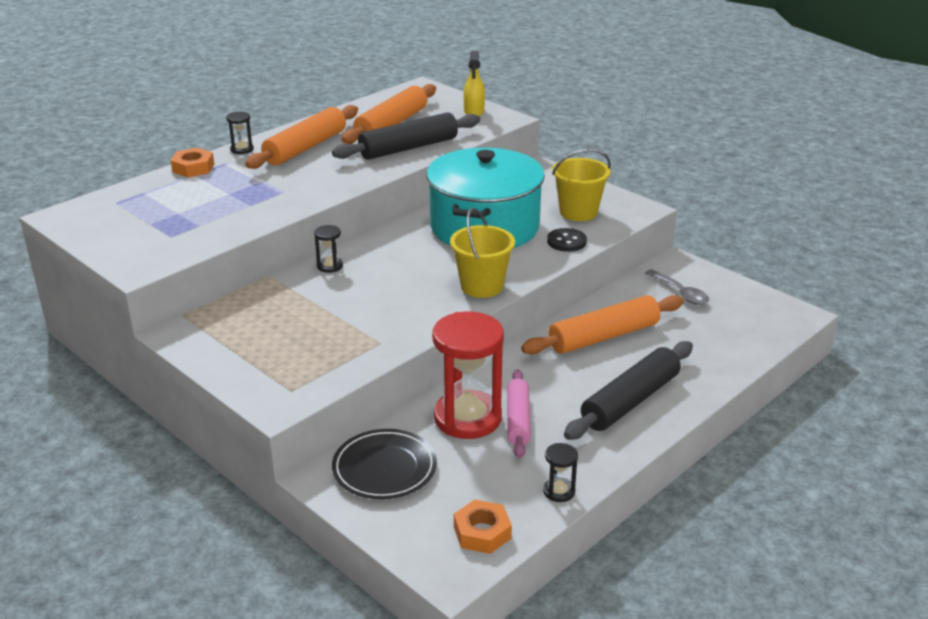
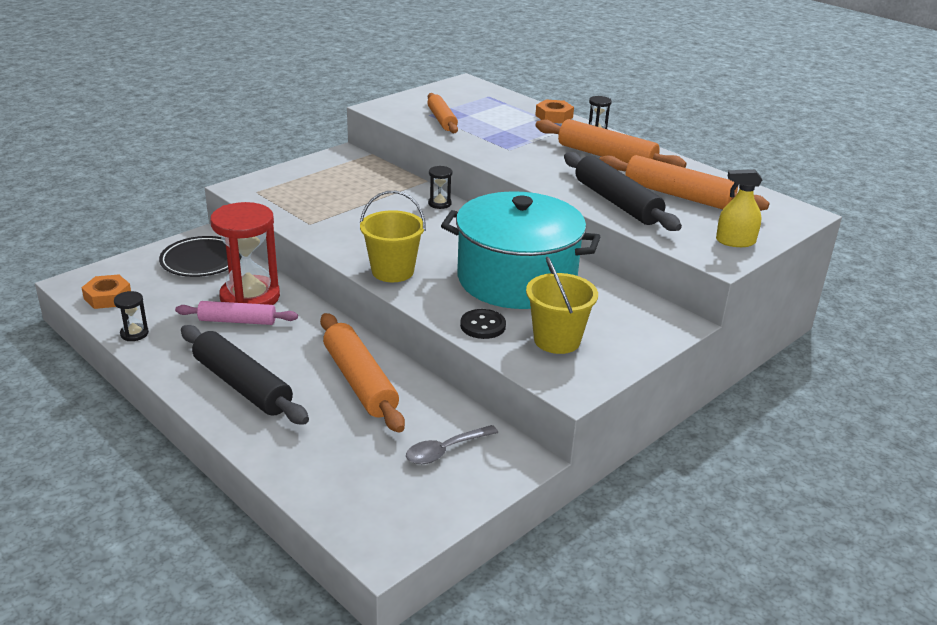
camera: 90 degrees right, 0 degrees up
(190, 228) = (442, 120): none -> orange rolling pin

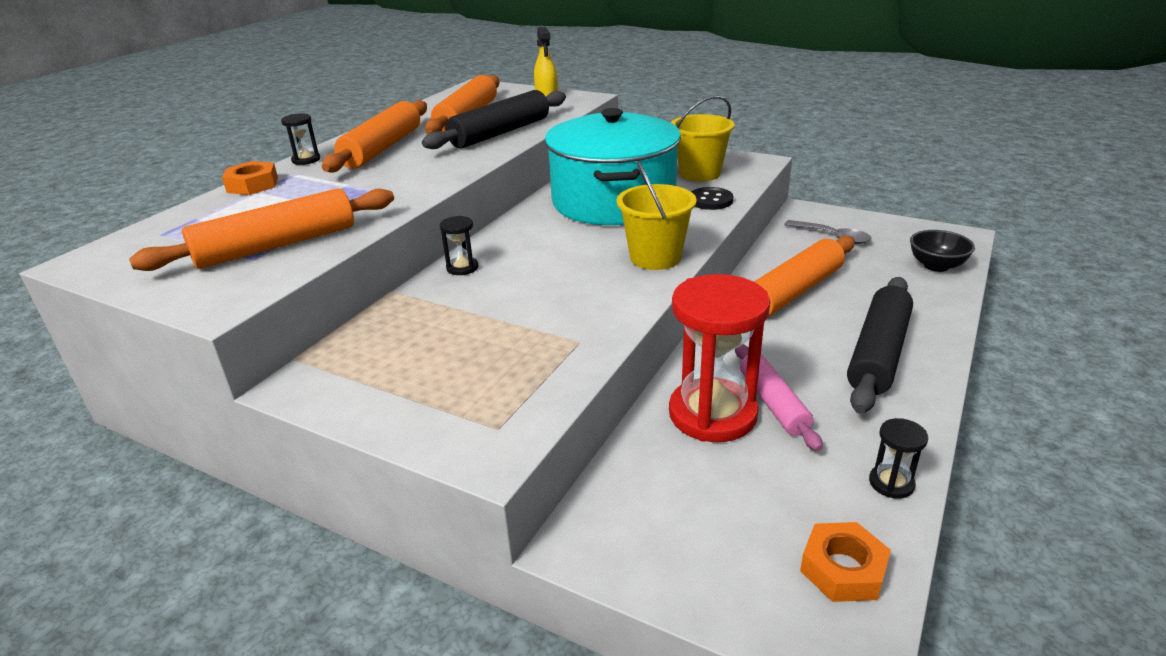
camera: 105 degrees left, 0 degrees up
(201, 261) = (653, 507): black plate -> none
(335, 491) = (936, 266): none -> black bowl
(442, 120) = (276, 245): orange rolling pin -> orange rolling pin, size x1.55

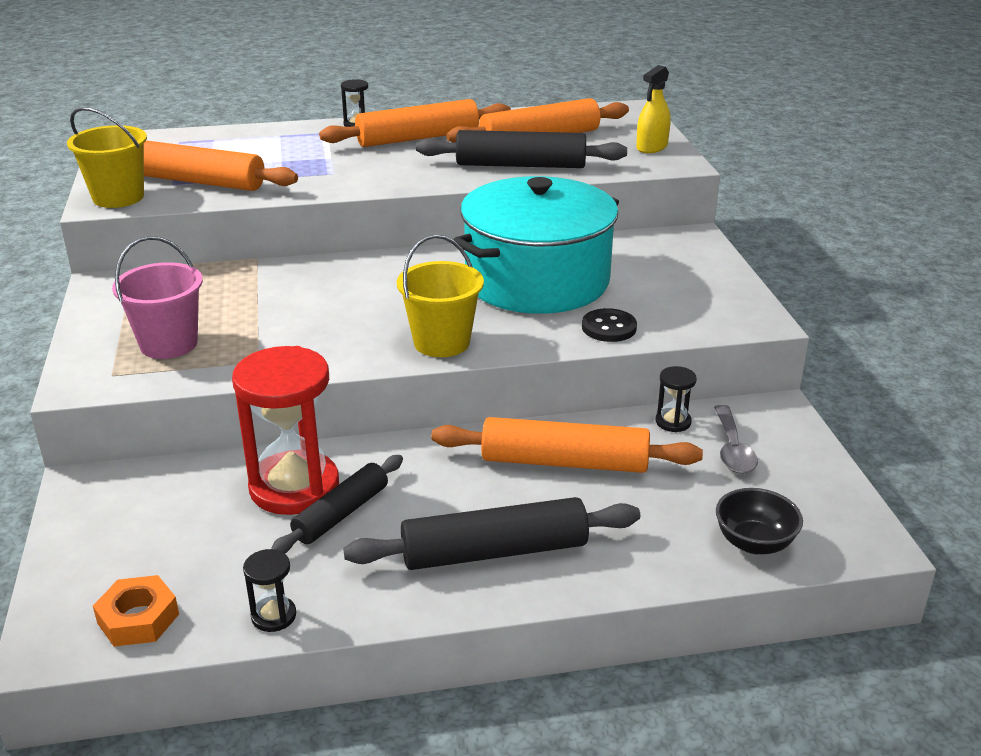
camera: 50 degrees right, 0 degrees up
(253, 185) = (288, 129): orange nut -> none
(462, 268) = (323, 268): black hourglass -> black hourglass (673, 422)
(483, 378) = (169, 344): none -> pink bucket
(700, 173) = (671, 299): yellow bucket -> yellow bucket (118, 197)
(773, 403) = (341, 514): pink rolling pin -> black rolling pin

